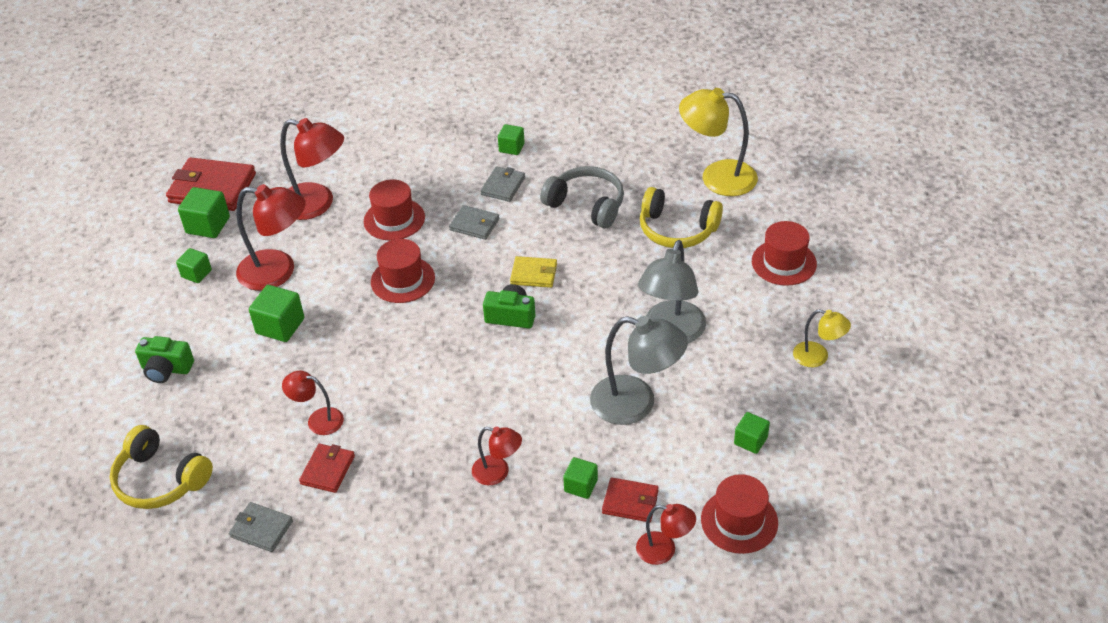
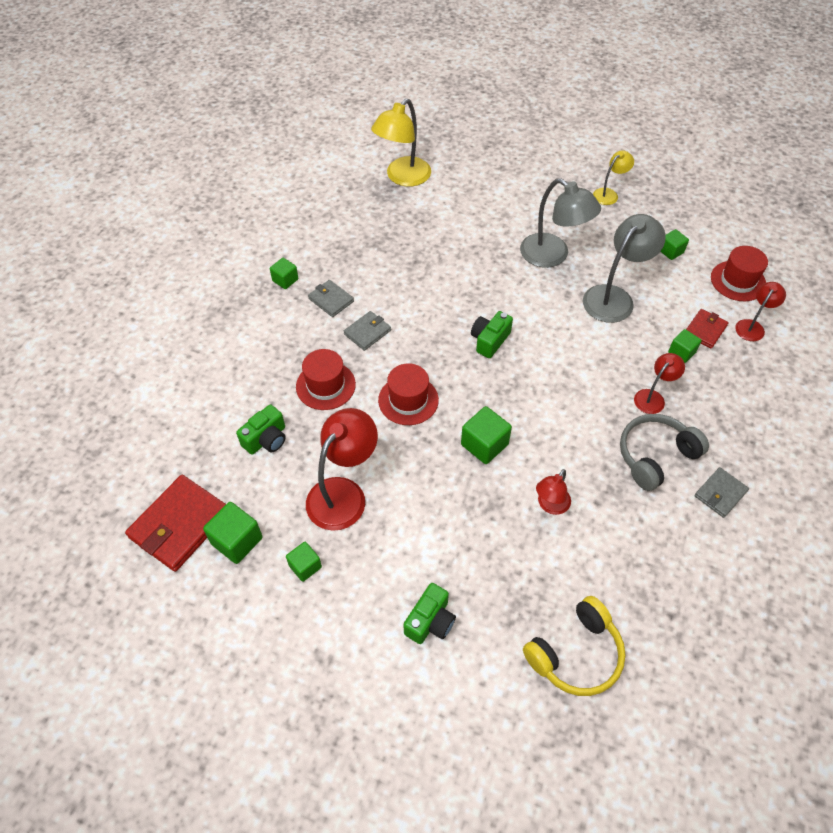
camera: 70 degrees left, 10 degrees up
(261, 529) = (661, 578): grey wallet -> grey wallet (720, 494)
(280, 326) = (419, 508): green cube -> green cube (484, 444)
(317, 204) = (266, 439): red lamp -> green camera
(327, 470) = (611, 512): red wallet -> none
(534, 274) = (449, 312): yellow wallet -> none
(586, 205) = (388, 257): grey headphones -> grey headphones (655, 456)
(677, 229) = (447, 217): yellow headphones -> none
(784, 262) = (512, 177): red hat -> none

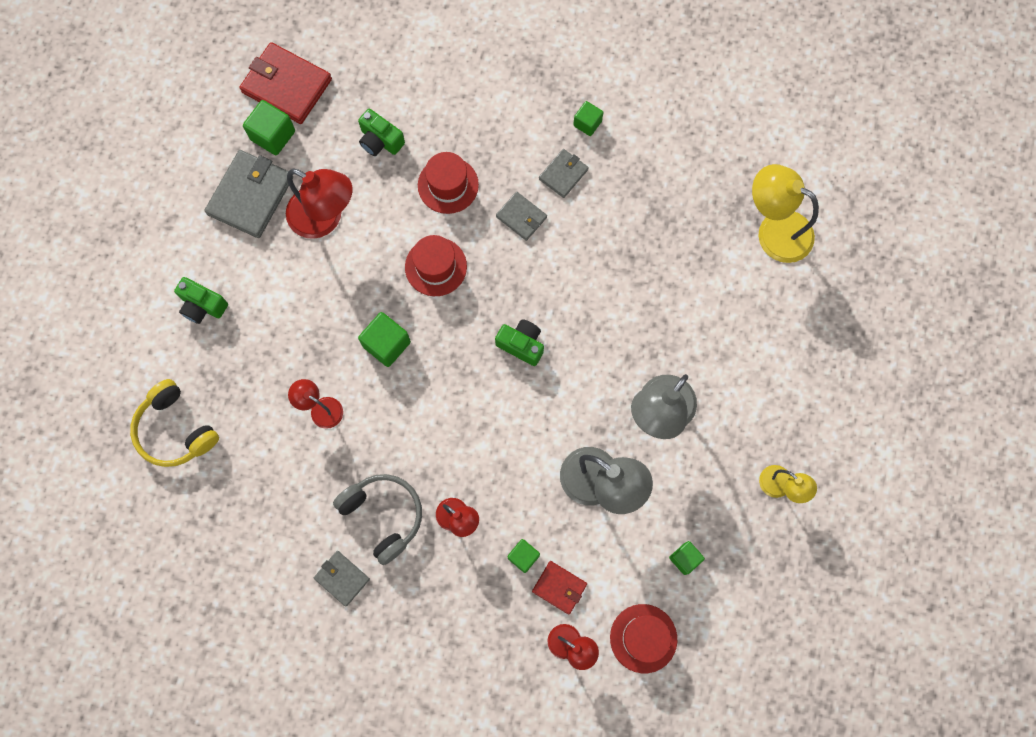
camera: 85 degrees right, 20 degrees up
(305, 566) = (250, 196): green cube -> grey wallet

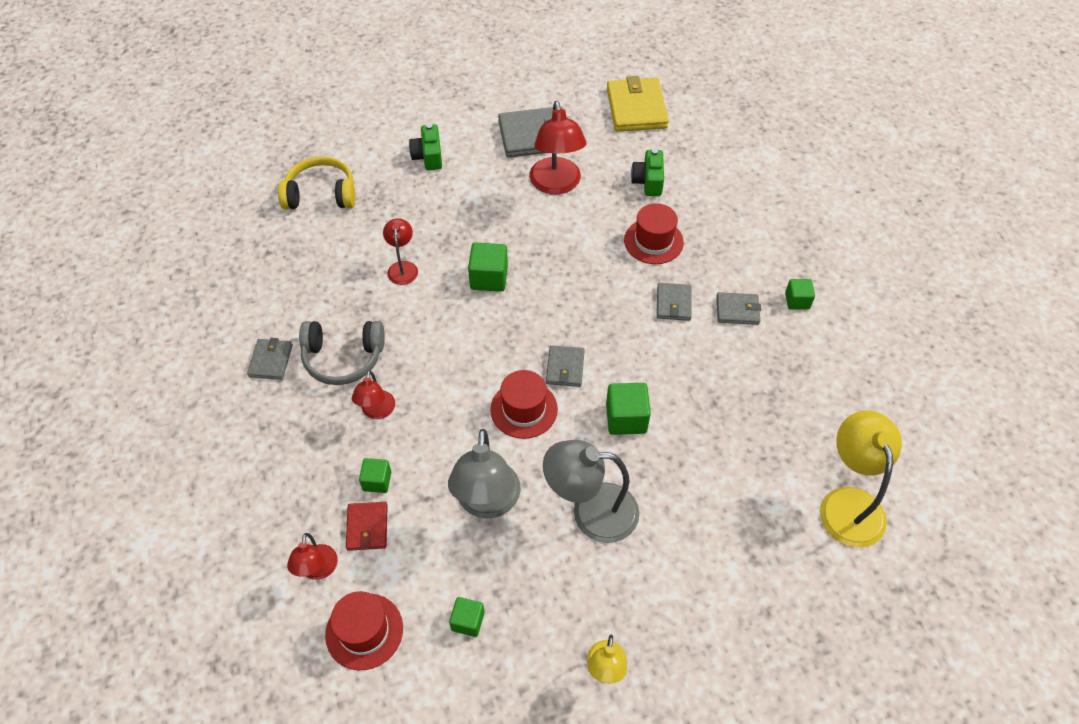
camera: 55 degrees right, 20 degrees down
(175, 430) = (321, 194): yellow headphones -> yellow headphones turned 75 degrees clockwise
(273, 135) = (591, 122): green cube -> green cube (626, 418)
(287, 86) = (636, 108): red wallet -> yellow wallet
(383, 516) = (343, 358): grey headphones -> grey headphones turned 75 degrees clockwise
(436, 266) = (580, 272): red hat -> red hat (524, 409)
(521, 344) = (565, 368): green camera -> grey wallet

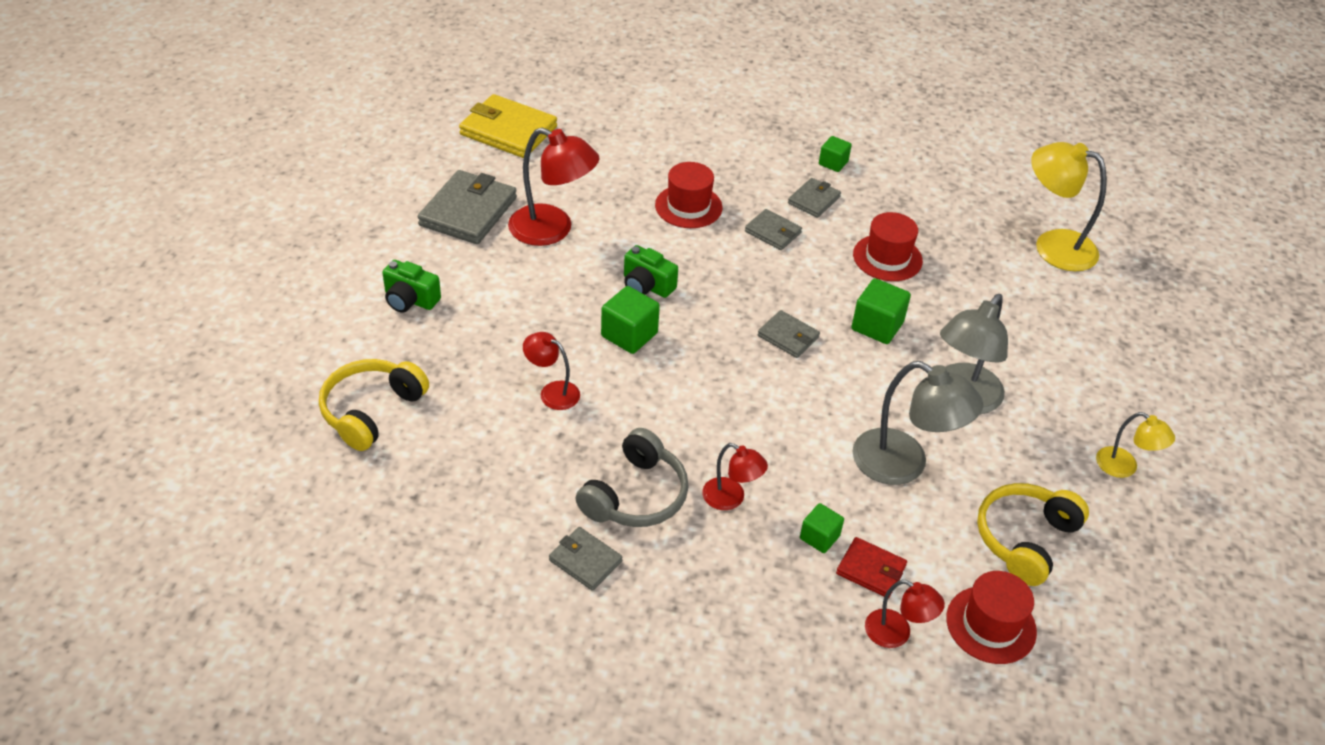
camera: 60 degrees left, 10 degrees down
(468, 621) = (1025, 539): green cube -> yellow headphones
(524, 409) = (814, 388): red hat -> red hat (887, 258)
(648, 181) = (611, 172): green camera -> green camera (647, 285)

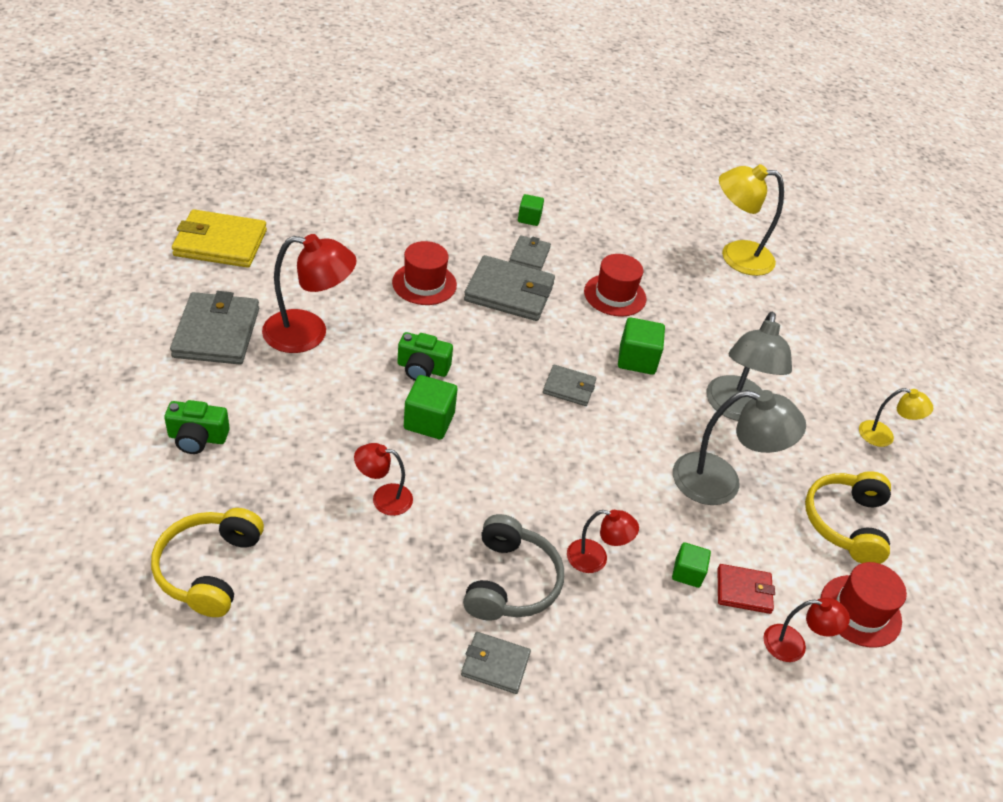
camera: 25 degrees left, 0 degrees up
(773, 232) = (509, 292): grey wallet -> grey wallet, size x1.83

